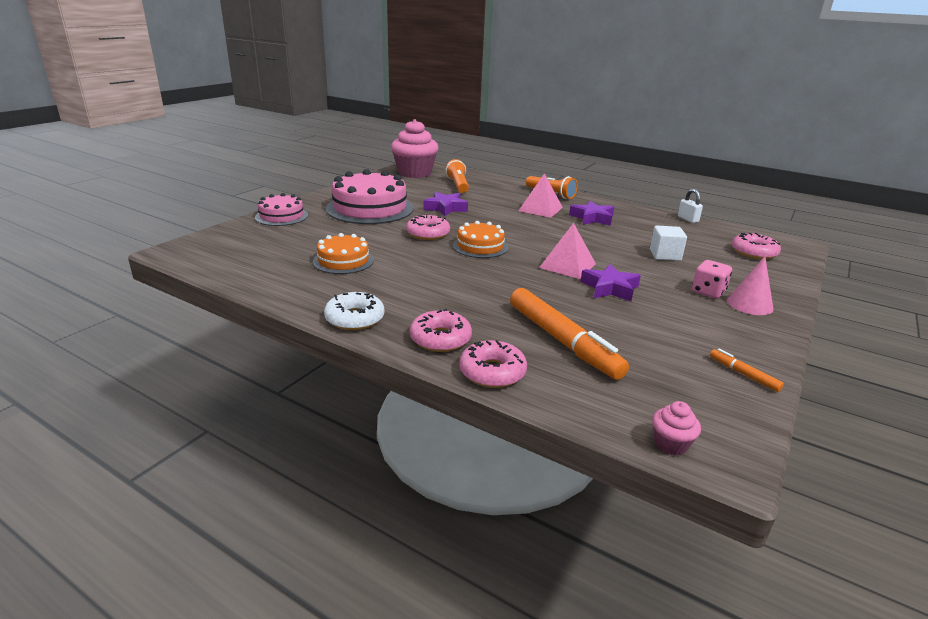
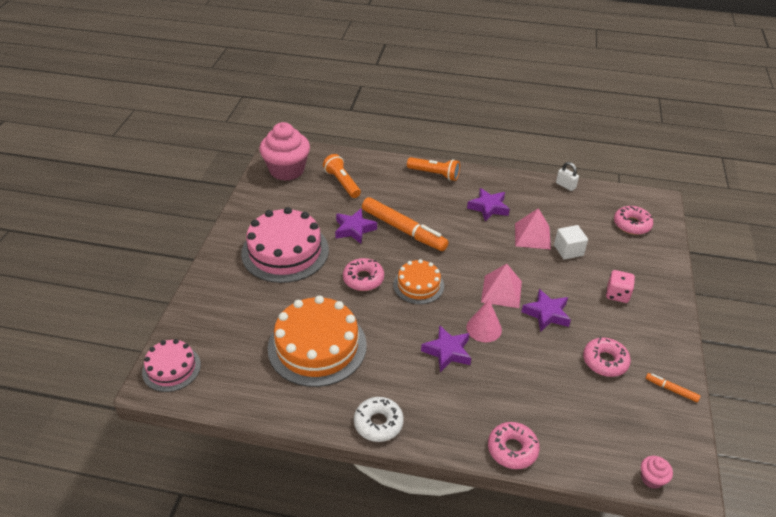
camera: 20 degrees left, 15 degrees up
(281, 216) = (211, 292): pink cake -> pink cake (171, 368)
(343, 261) = (317, 346): orange cake -> orange cake, size x1.78
(440, 339) = (456, 424): pink donut -> pink donut (605, 361)
(474, 290) = (447, 352): none -> purple star
(540, 209) = (438, 205): pink pyramid -> pink pyramid (532, 236)
(562, 341) = (542, 395): orange marker -> orange marker (403, 230)
(750, 304) = (650, 301): pink cone -> pink cone (484, 328)

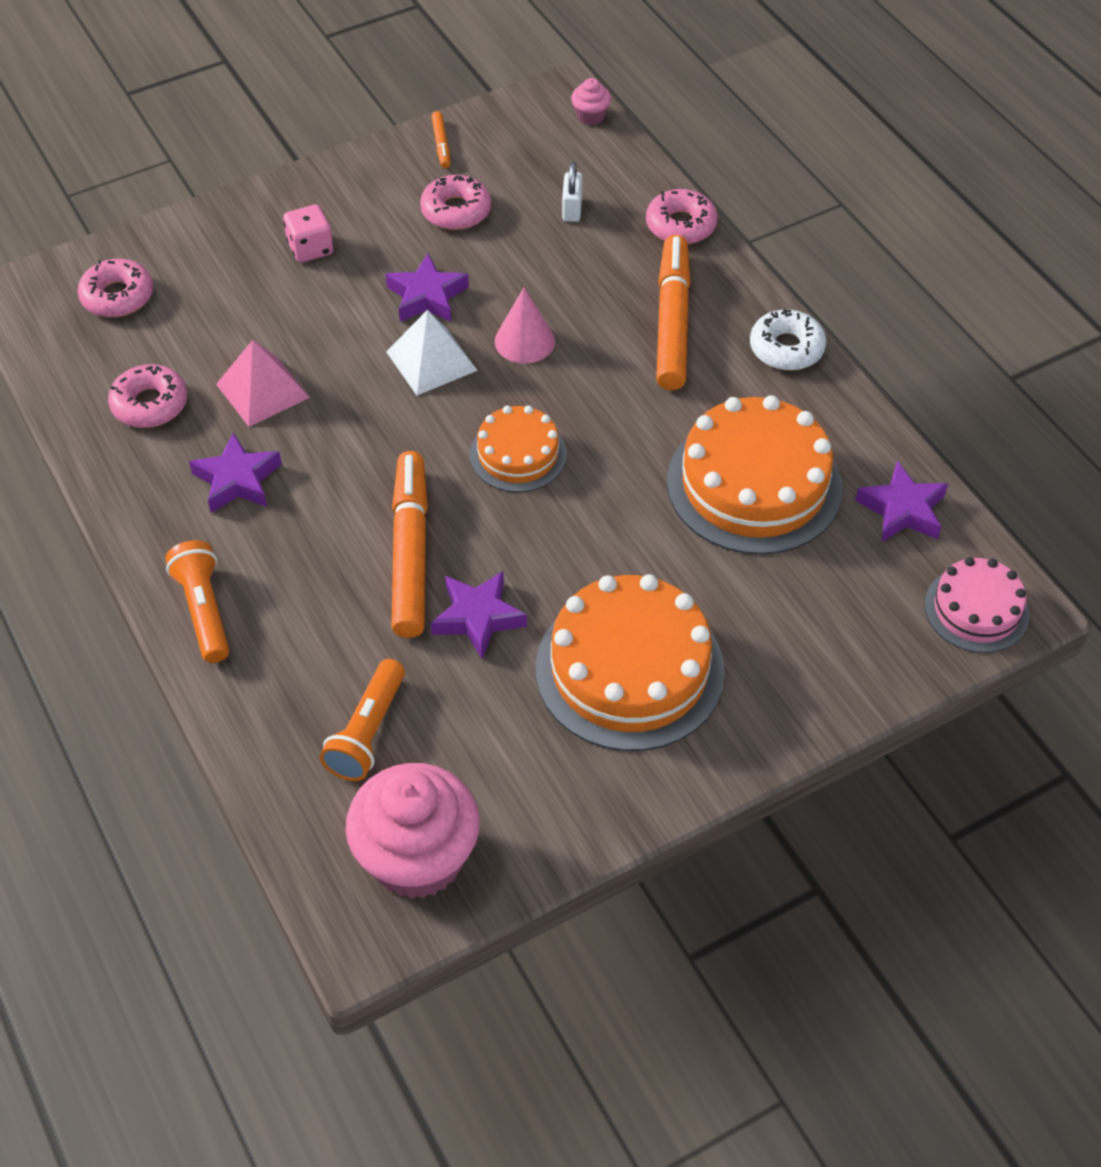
camera: 130 degrees left, 10 degrees up
(285, 251) = (629, 669): pink cake -> orange cake
(363, 279) = (576, 525): pink donut -> pink donut (150, 404)
(443, 391) = (672, 322): none -> orange marker
(447, 352) = (606, 352): purple star -> purple star (902, 510)
(501, 291) = (431, 361): pink pyramid -> white pyramid
(565, 185) = (72, 416): white padlock -> white padlock (572, 209)
(568, 250) = (259, 336): white cube -> none

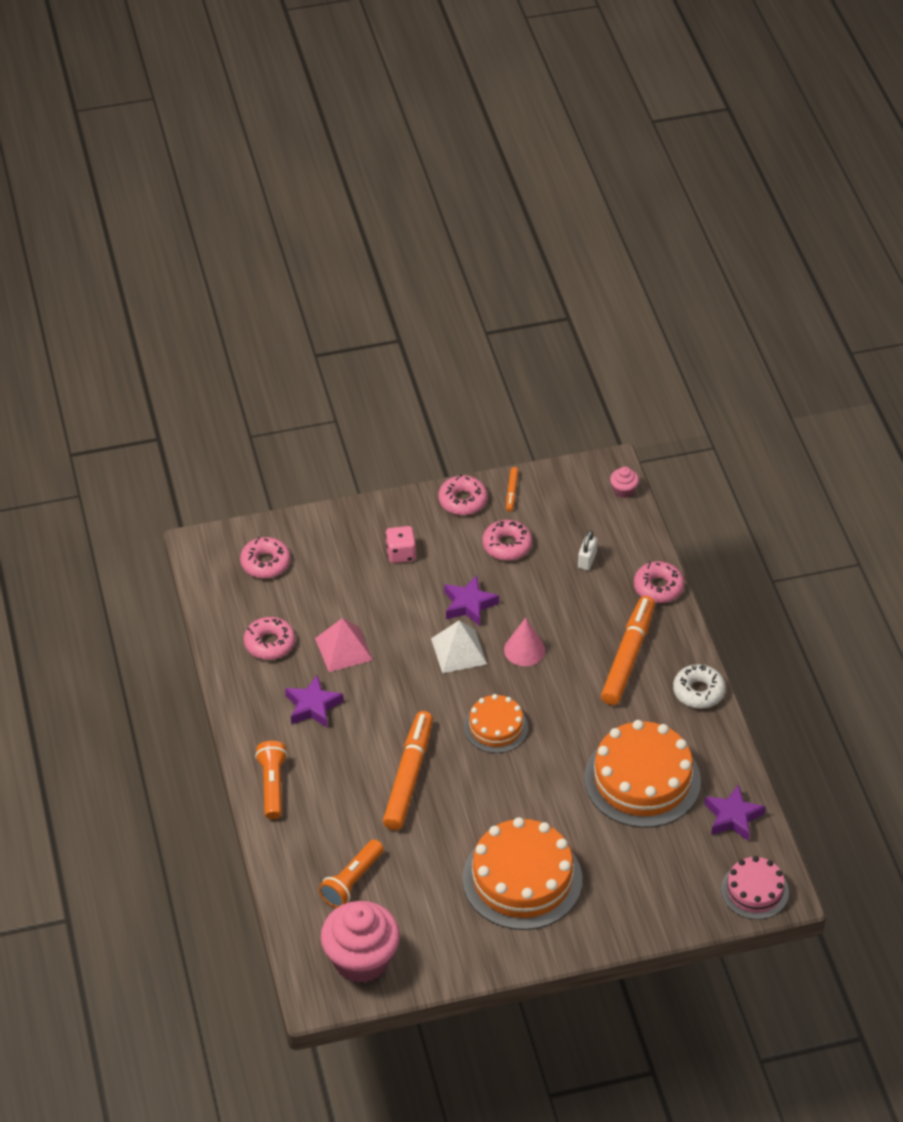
camera: 15 degrees right, 5 degrees down
(377, 166) = (462, 500): none -> pink donut
(478, 618) = (439, 827): purple star -> none

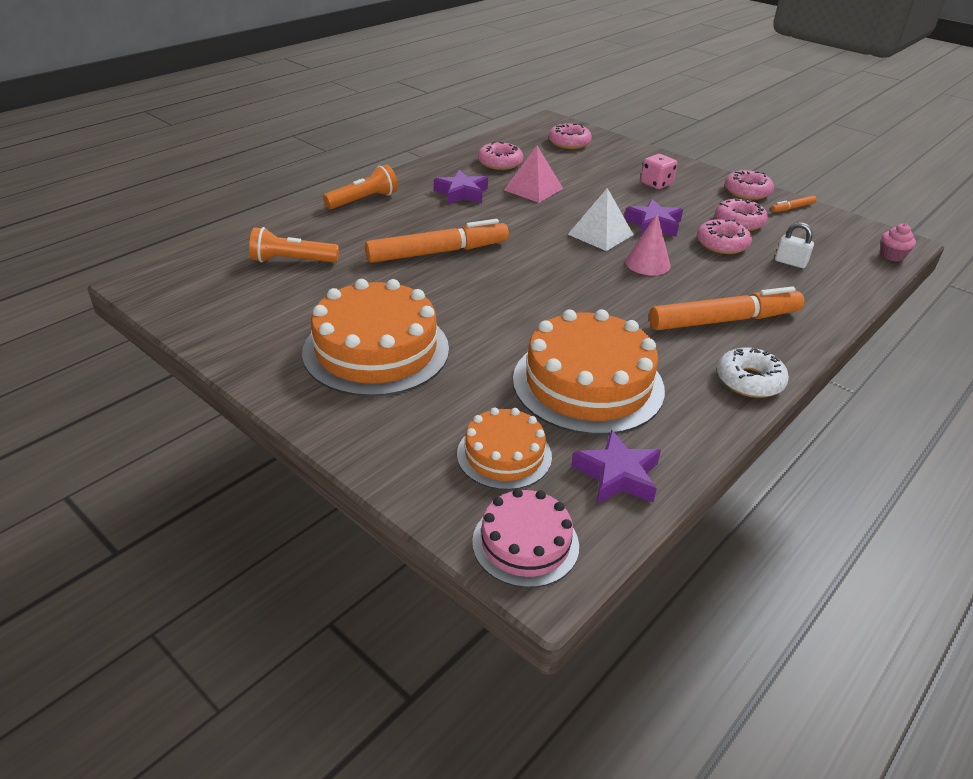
camera: 55 degrees right, 10 degrees down
(361, 960) = (200, 292): pink cupcake -> none
(496, 727) = (544, 276): orange cake -> orange cake (504, 455)
(587, 560) = (790, 262): white padlock -> white padlock turned 45 degrees clockwise
(658, 587) = (828, 310): pink donut -> pink donut (722, 244)

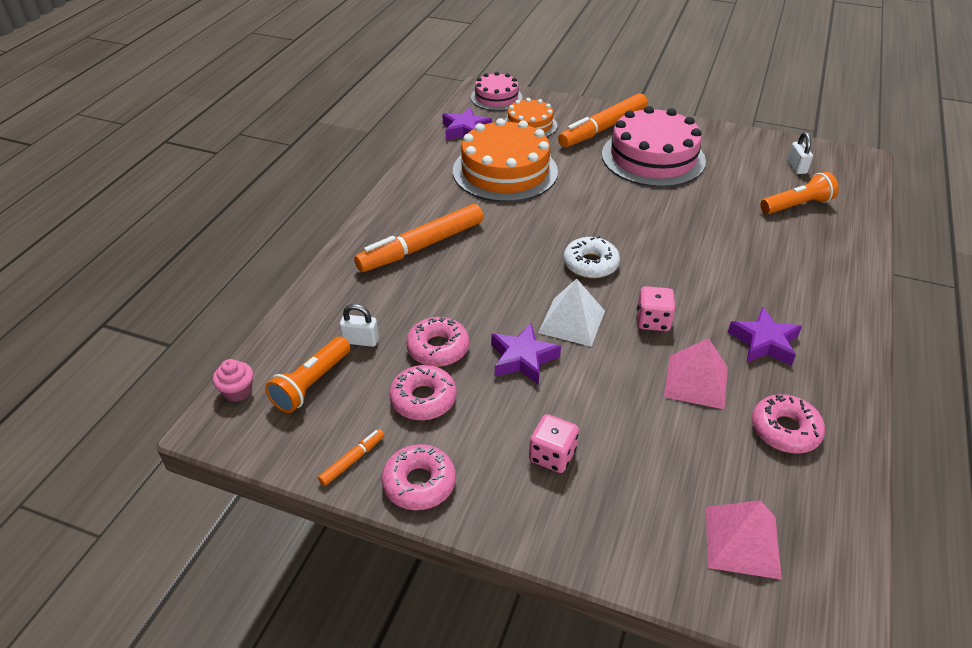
camera: 160 degrees right, 5 degrees up
(226, 294) = (796, 167): none -> white padlock
(363, 200) = (842, 295): orange flashlight -> orange flashlight (312, 384)
(376, 350) = (653, 157): orange cake -> pink cake
(437, 252) = (700, 248): orange marker -> orange marker (603, 128)
(533, 220) = (653, 321): none -> pink dice
(569, 142) = (742, 541): pink donut -> pink pyramid
(647, 263) = (507, 293): pink cone -> none
(749, 381) = (396, 200): white donut -> white donut (590, 264)

